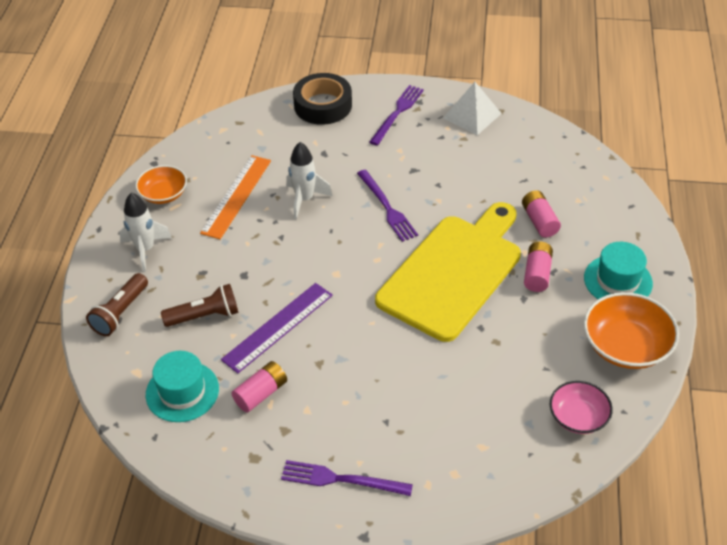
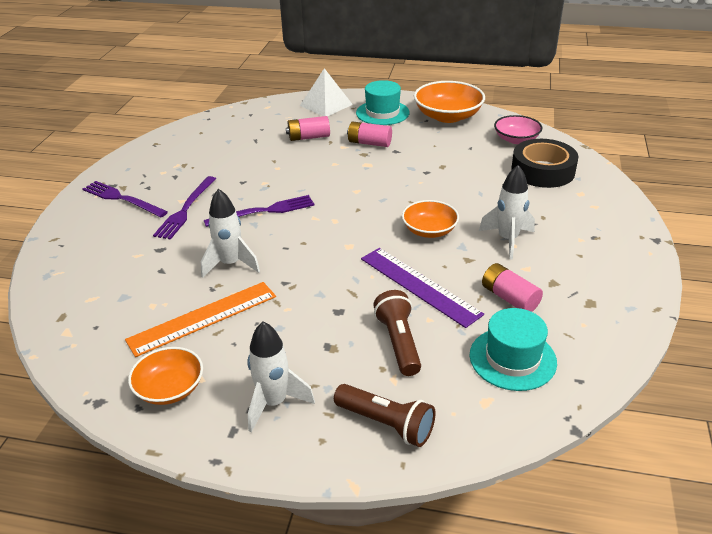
camera: 85 degrees left, 10 degrees down
(236, 196) = (203, 318): orange ruler -> orange ruler turned 60 degrees counterclockwise
(323, 105) = (74, 248): black tape -> black tape (543, 171)
(341, 479) = (602, 250): purple fork -> purple fork (185, 209)
(354, 396) = (507, 240): none -> white rocket
(366, 332) = (429, 230): none -> orange bowl
(453, 272) = (360, 180): yellow cutting board -> none
(472, 115) = (153, 158): white pyramid -> white pyramid (326, 105)

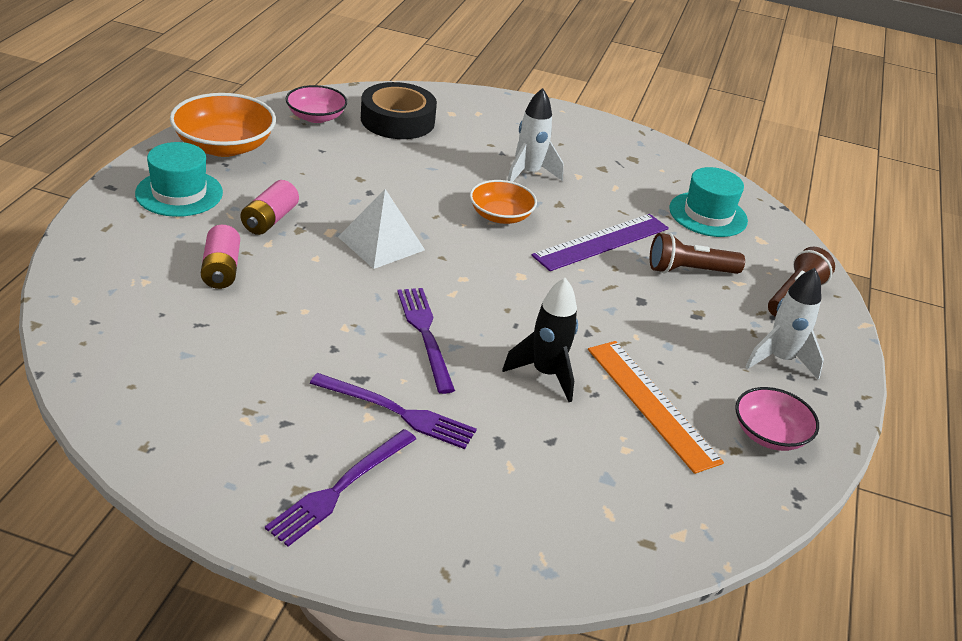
camera: 90 degrees left, 0 degrees up
(170, 388) = (770, 434): orange bowl -> pink bowl
(231, 264) = (545, 374): white rocket -> black rocket
(326, 105) = (113, 238): white pyramid -> white pyramid (381, 243)
(509, 298) = (624, 196): pink battery -> none

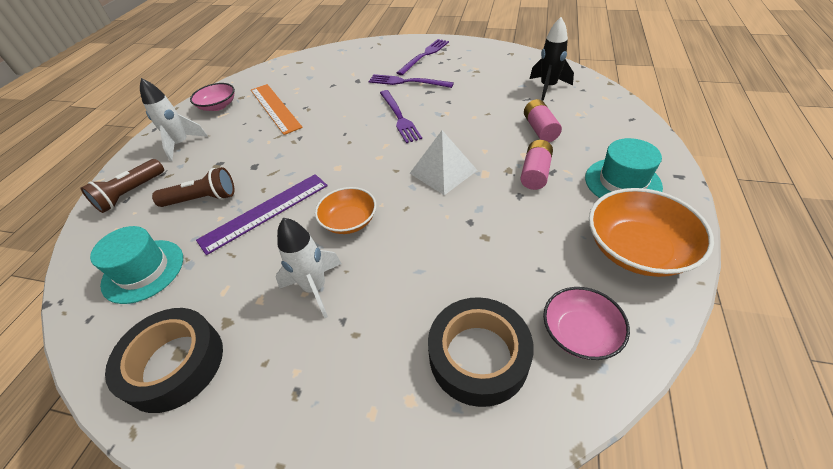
camera: 175 degrees left, 10 degrees up
(545, 374) = (330, 111): black rocket -> black rocket (548, 87)
(632, 154) = (174, 364): none -> black tape

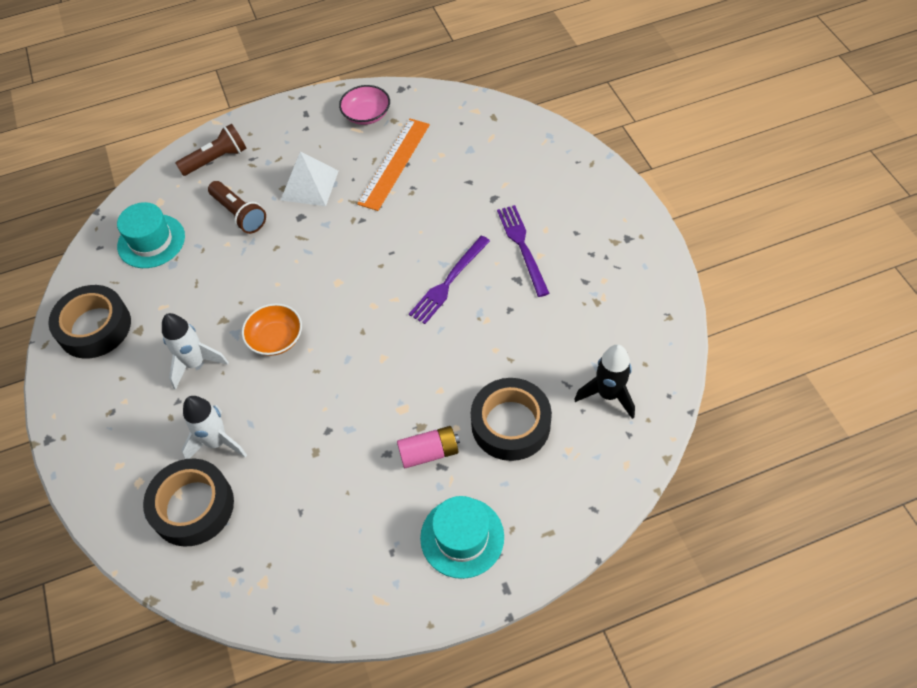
camera: 55 degrees right, 10 degrees up
(131, 193) = (216, 159): brown flashlight -> brown flashlight turned 150 degrees clockwise
(181, 144) = (294, 138): white rocket -> white rocket (217, 442)
(265, 212) = (251, 270): purple ruler -> none
(424, 55) = (595, 228): purple fork -> none
(443, 171) = (383, 372): white pyramid -> white pyramid (309, 185)
(540, 129) = (510, 424): pink battery -> black tape
(580, 333) = (248, 566): pink bowl -> none
(637, 249) = (367, 580): orange bowl -> none

